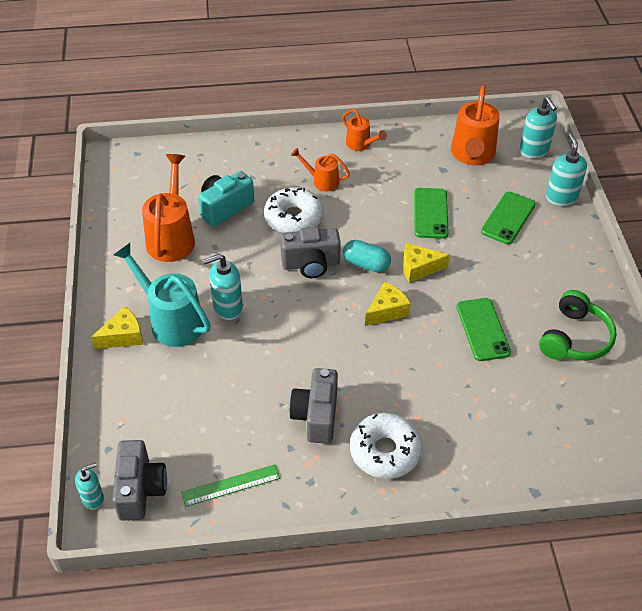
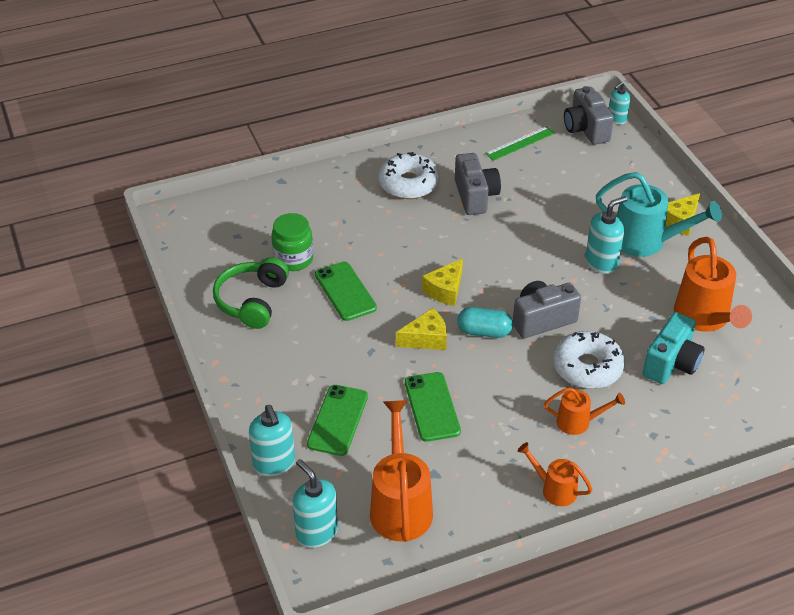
camera: 165 degrees right, 5 degrees down
(530, 377) = (293, 259): none -> green jar

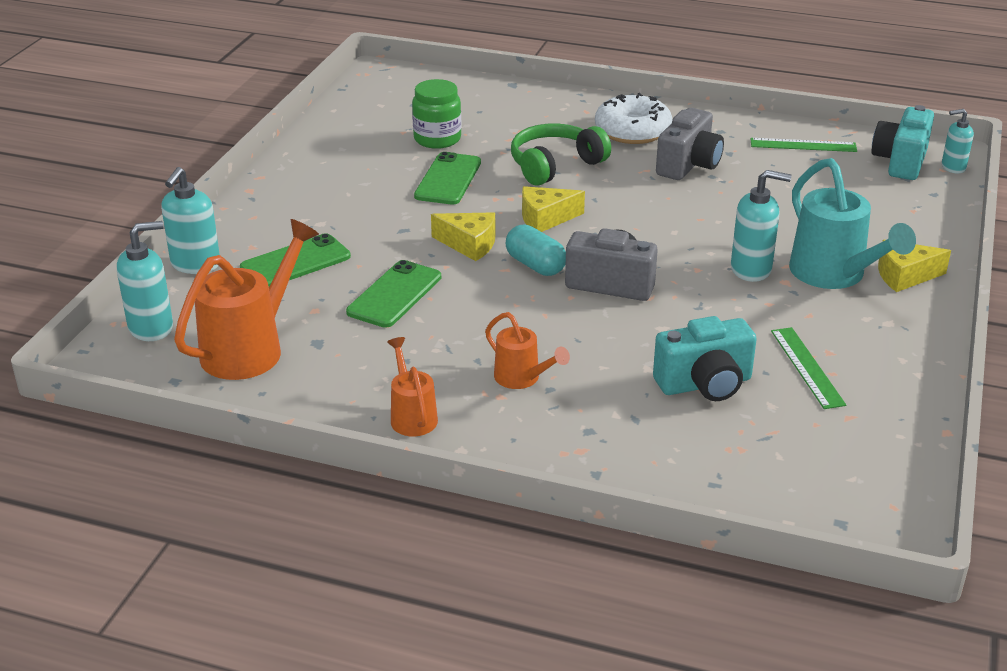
camera: 40 degrees right, 10 degrees down
(252, 301) = (356, 151): green headphones -> green headphones (555, 165)
(316, 532) = (151, 328): turquoise soap dispenser -> turquoise soap dispenser turned 60 degrees clockwise
(586, 129) = (900, 162): grey camera -> turquoise camera
(587, 367) = (601, 342): white donut -> none
(704, 318) = (807, 367): orange watering can -> green ruler

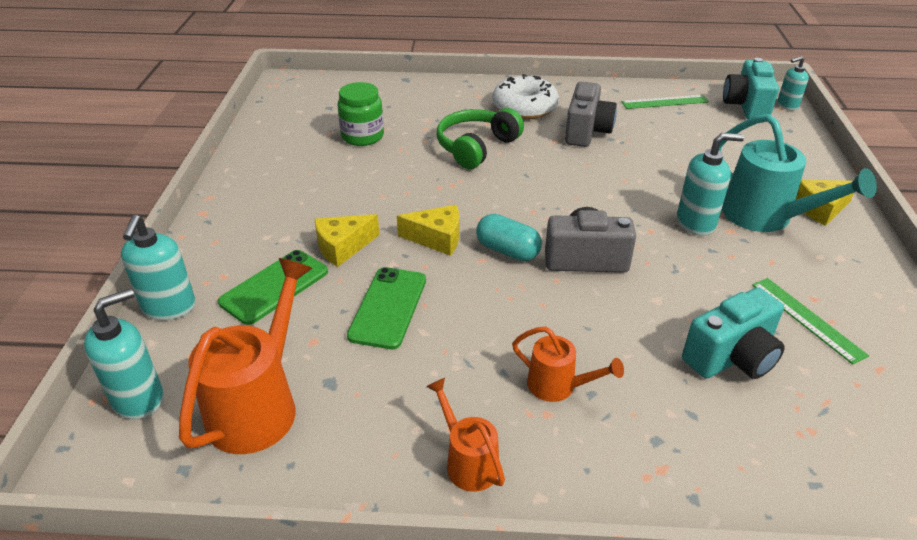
camera: 15 degrees left, 5 degrees up
(448, 179) = (389, 174): green phone -> none
(545, 219) = (493, 200): yellow cheese -> yellow cheese (343, 247)

